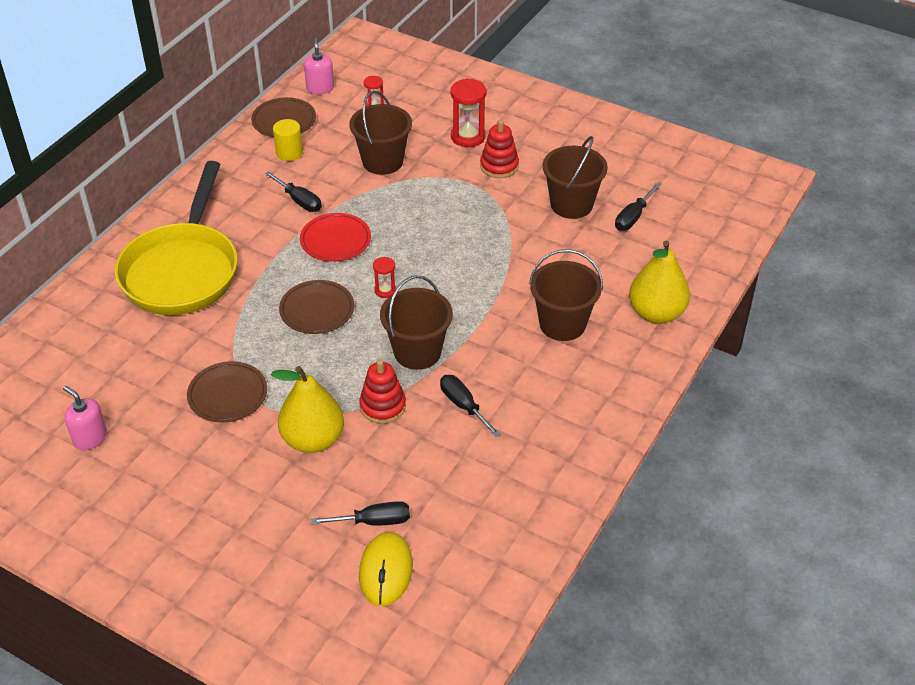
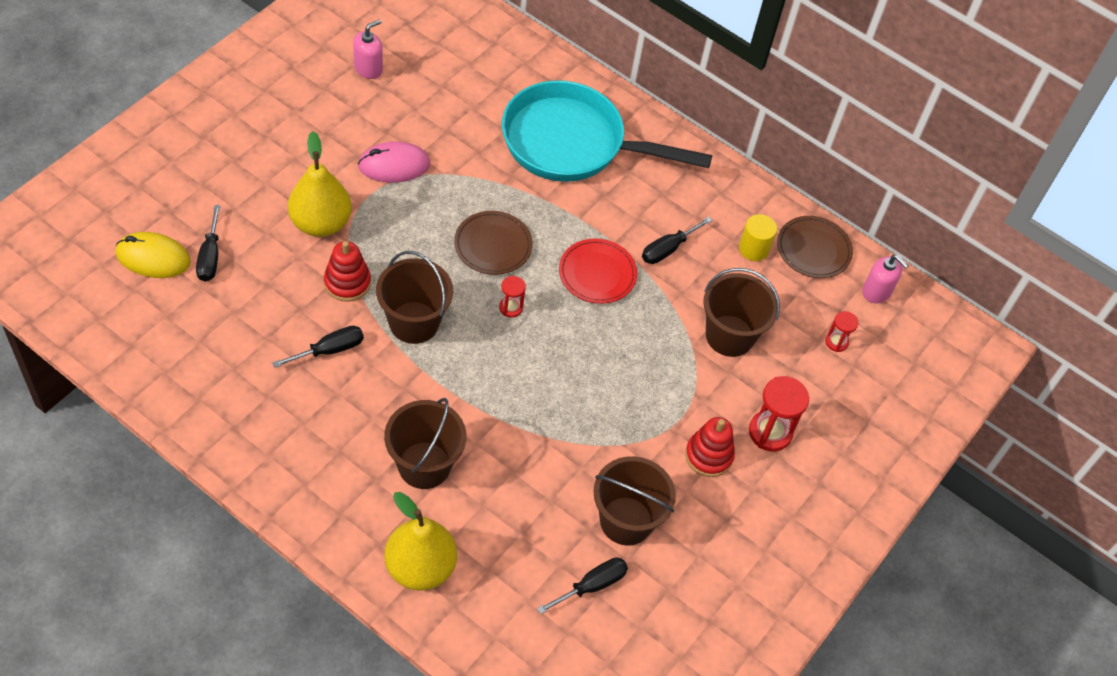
camera: 90 degrees right, 10 degrees up
(182, 270) = (572, 143): yellow pan -> turquoise pan
(228, 395) = (394, 165): brown plate -> pink mouse
(320, 88) = (876, 292): pink soap dispenser -> pink soap dispenser turned 45 degrees clockwise
(633, 217) = (592, 585): black screwdriver -> black screwdriver turned 105 degrees clockwise

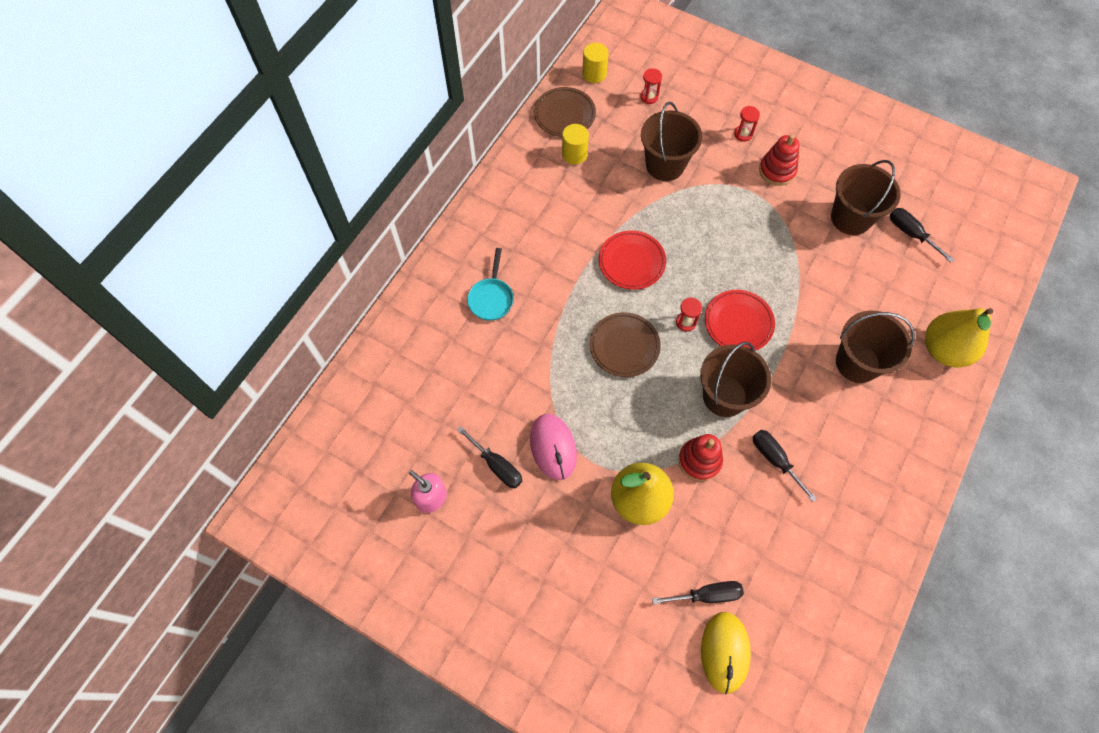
camera: 90 degrees left, 10 degrees up
(500, 358) = (738, 323): none -> red plate
(572, 143) = (491, 298): turquoise pan -> turquoise pan, size x0.41
(667, 249) = (591, 213): black screwdriver -> black screwdriver (497, 466)
(770, 432) = (743, 134): red hourglass -> red hourglass, size x0.56
(876, 292) = (594, 74): pink soap dispenser -> yellow cylinder

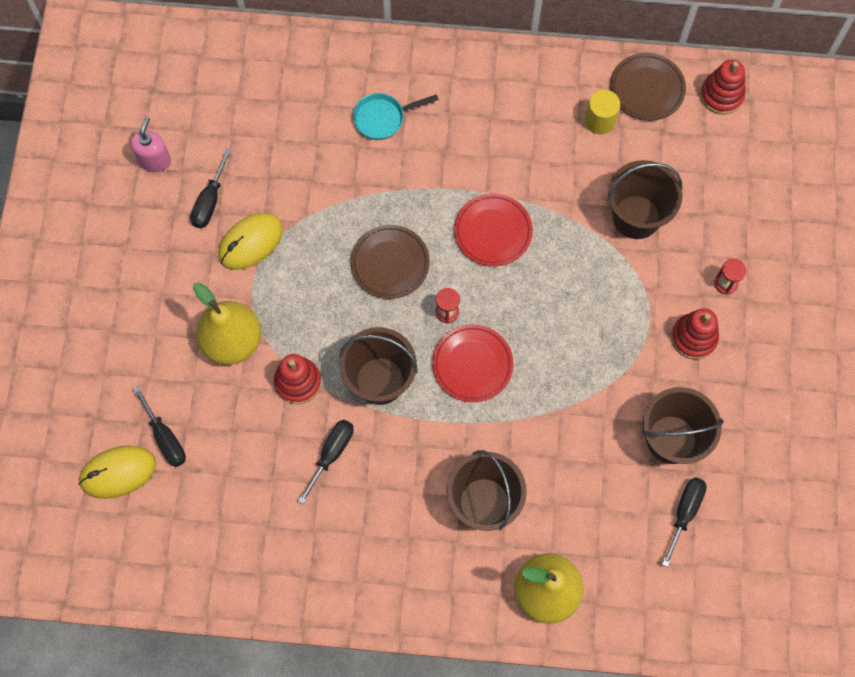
camera: 65 degrees right, 5 degrees up
(553, 447) = (250, 242): pink mouse -> yellow mouse
(594, 74) = (721, 95): yellow cylinder -> red stacking toy
(649, 97) = (721, 165): red hourglass -> none

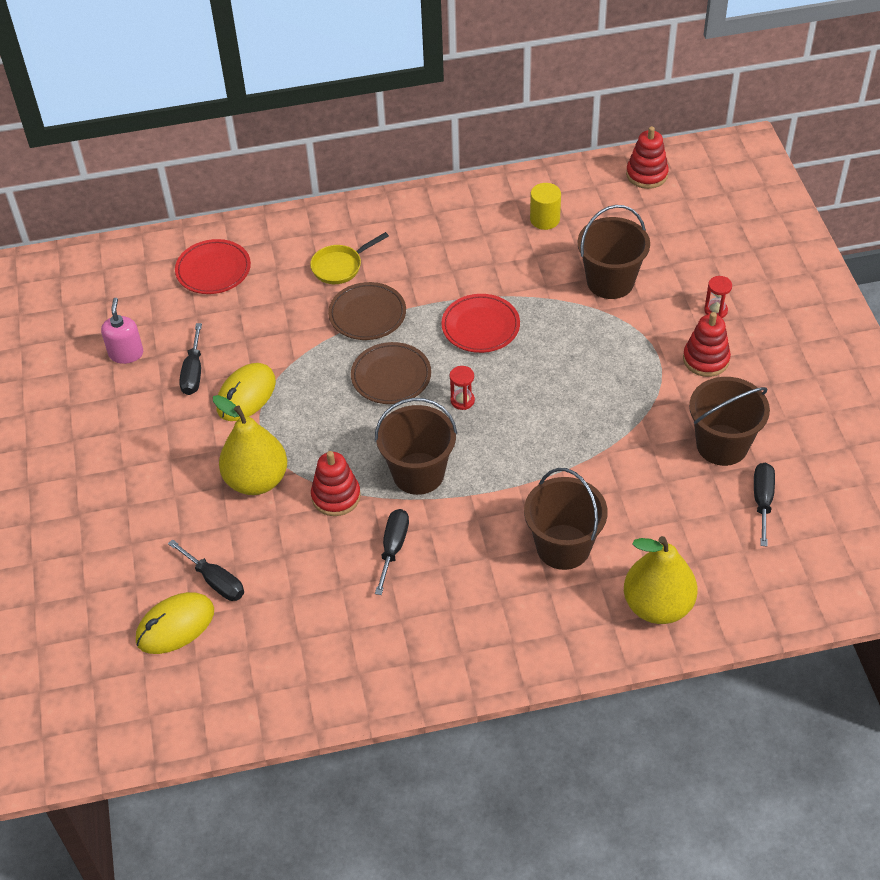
camera: 15 degrees left, 20 degrees down
(383, 118) = (340, 266): turquoise pan -> yellow pan
(472, 364) = (504, 436): red plate -> red plate (213, 270)
(647, 89) = (577, 186): brown plate -> brown plate (367, 314)

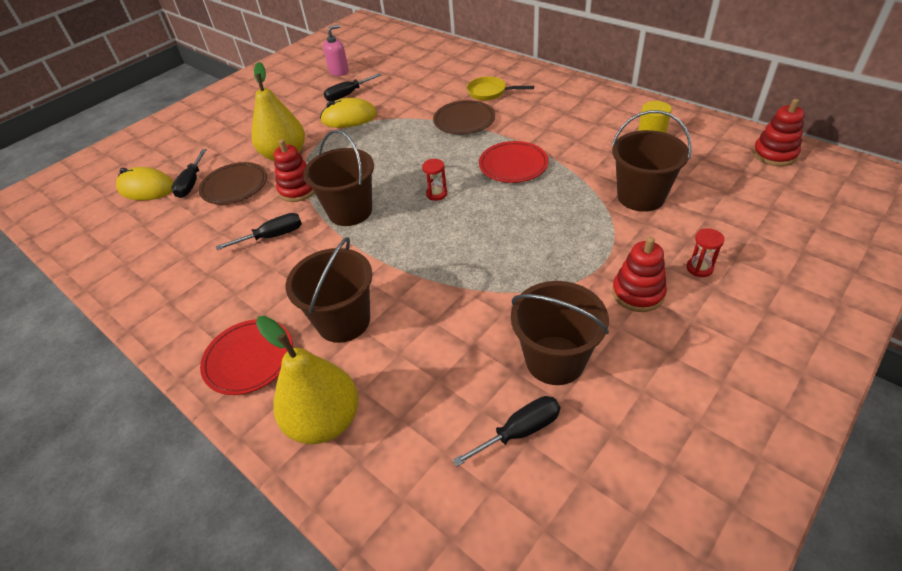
camera: 55 degrees right, 5 degrees down
(213, 270) = (431, 61): red plate -> red plate (249, 359)
(391, 376) = (423, 156): brown plate -> brown plate (234, 186)

